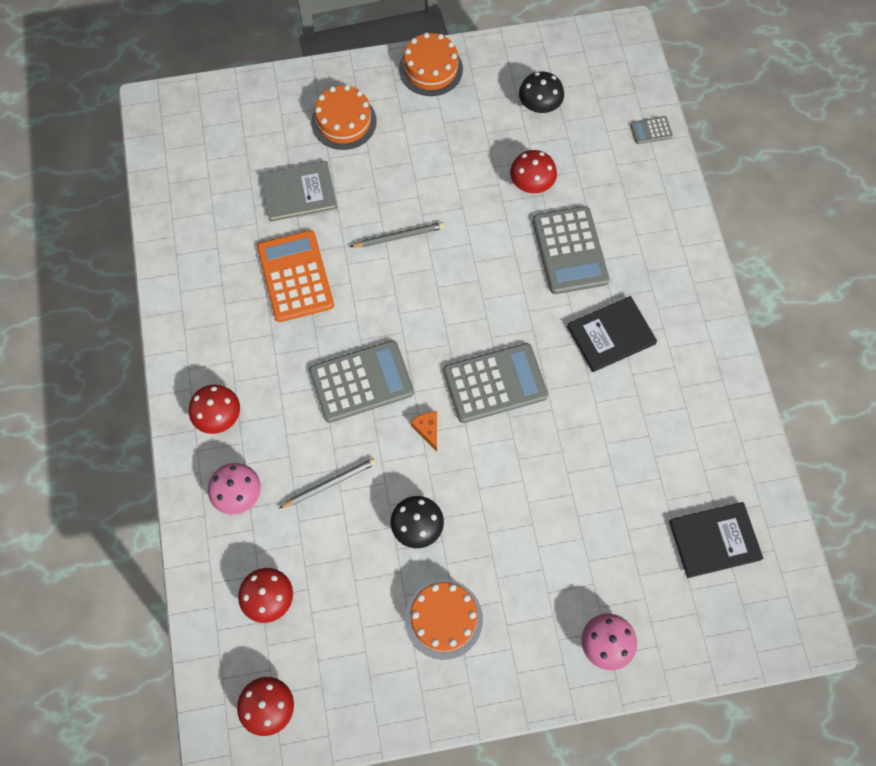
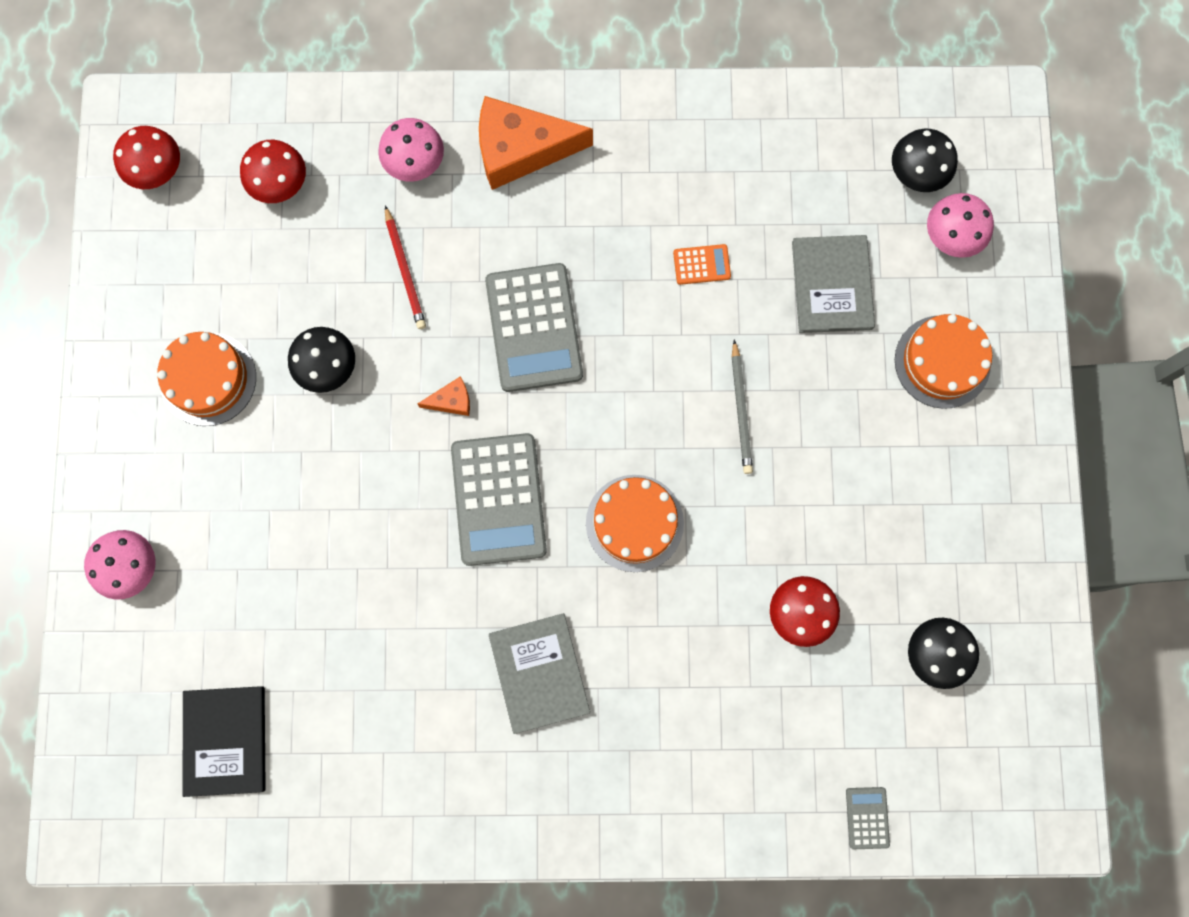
camera: 100 degrees right, 10 degrees up
(208, 151) = (917, 172): none -> black mushroom
(218, 416) = (521, 149): red mushroom -> orange cheese
(252, 125) = (952, 236): none -> pink mushroom
(295, 276) = (701, 265): orange calculator -> orange calculator, size x0.45
(329, 483) = (405, 270): grey pencil -> red pencil
(431, 69) = (1020, 502): orange cake -> orange cake (634, 523)
(570, 250) = (680, 645): grey calculator -> none
(611, 335) = (539, 673): black book -> grey book

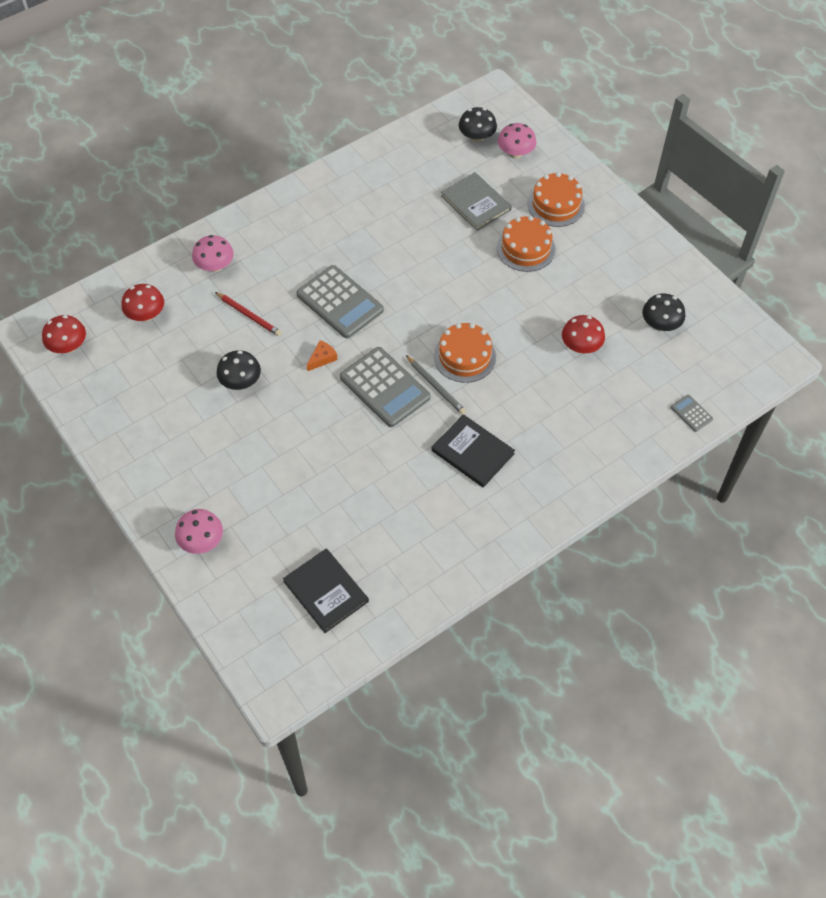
camera: 35 degrees left, 20 degrees down
(208, 379) = (176, 425): orange cake -> orange cake (525, 248)
(521, 149) = (268, 231): orange cheese -> none
(539, 673) = (472, 452): grey book -> black book
(701, 265) = (404, 229): orange calculator -> none
(741, 410) = (476, 278): grey pencil -> grey pencil (436, 386)

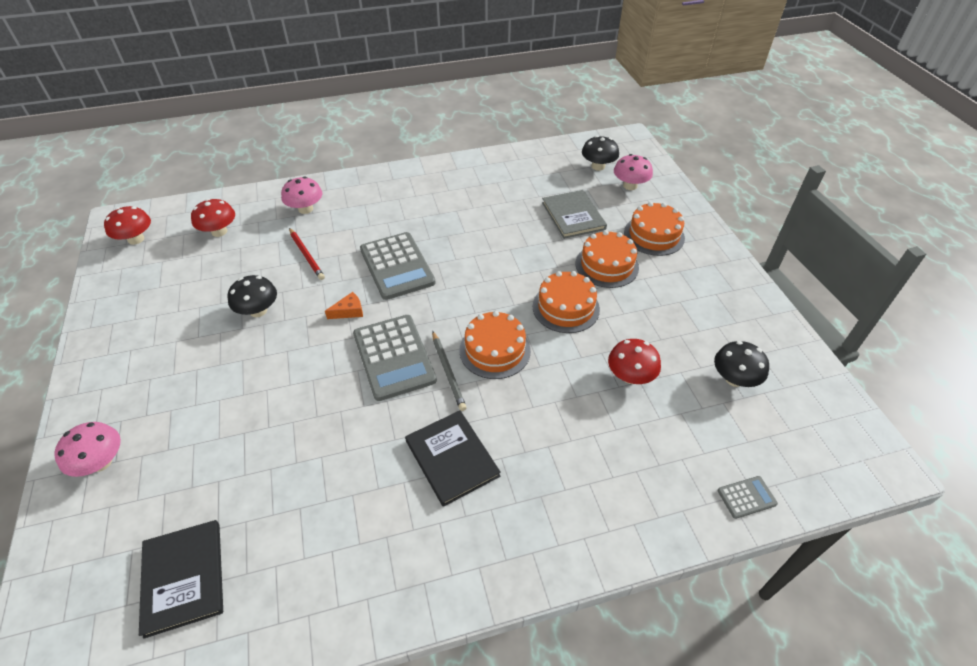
camera: 20 degrees right, 10 degrees down
(506, 300) = (566, 307): none -> orange cake
(691, 413) = (746, 497): grey calculator -> grey calculator turned 90 degrees clockwise

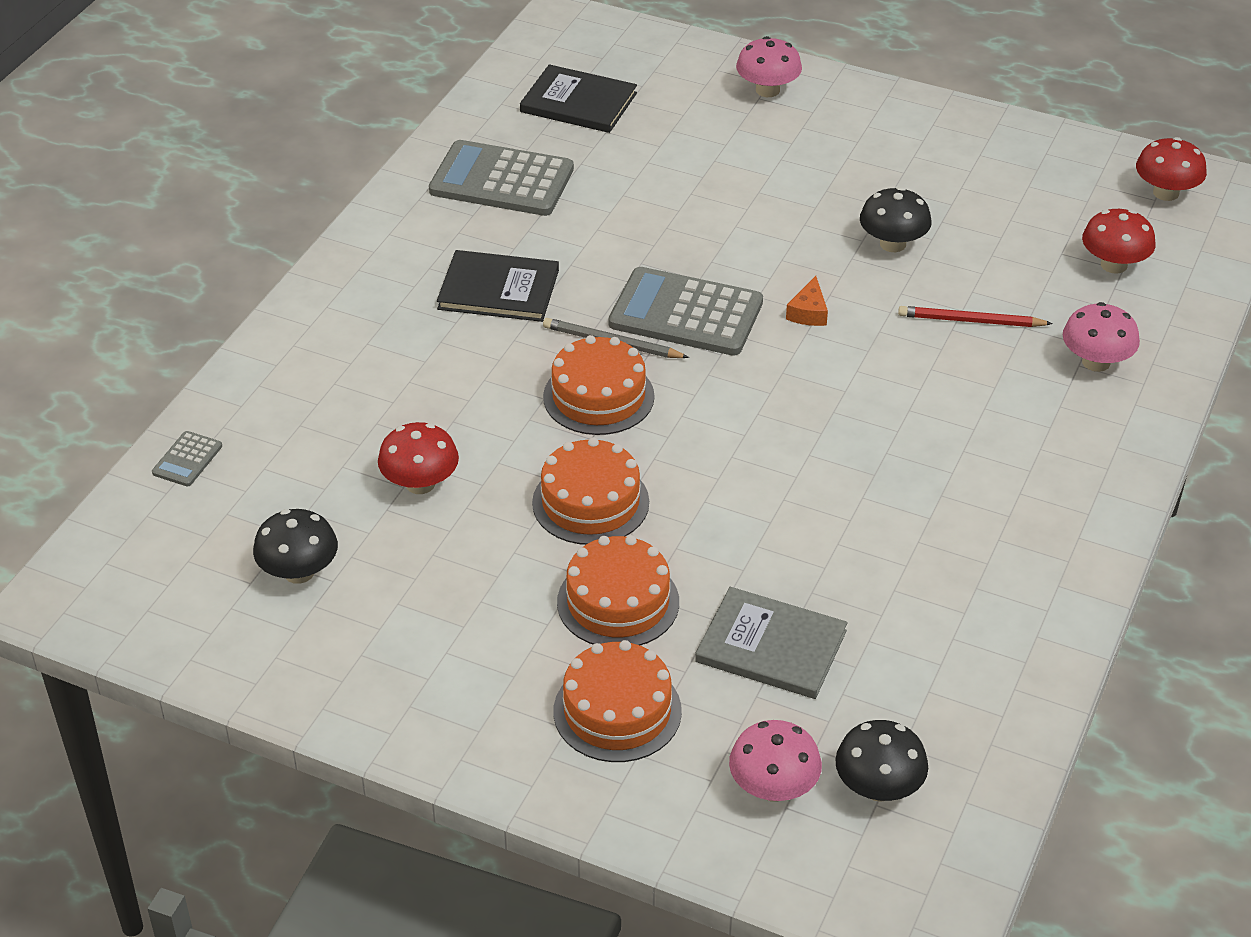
camera: 130 degrees right, 5 degrees down
(397, 266) = (855, 391): grey calculator -> grey calculator (501, 180)

